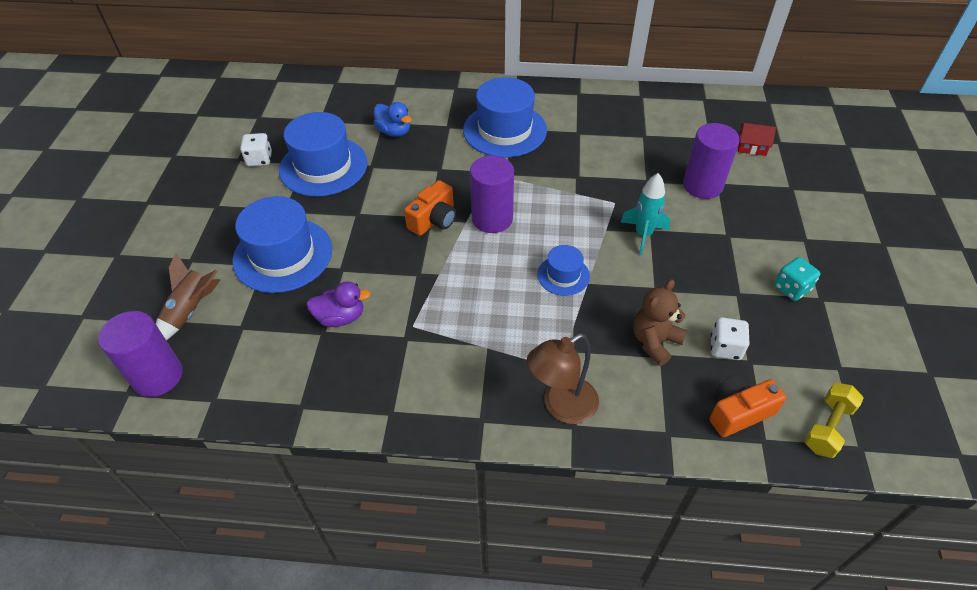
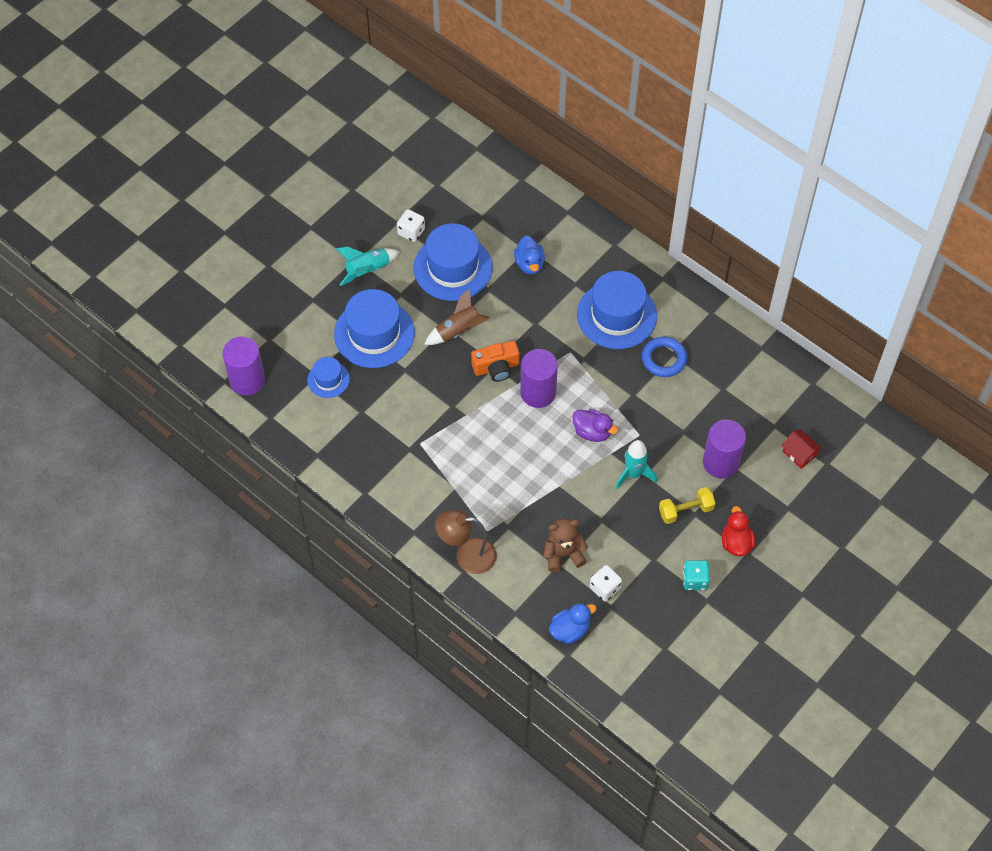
camera: 35 degrees right, 10 degrees up
(191, 311) = (291, 343): brown rocket -> brown rocket (458, 331)
(236, 207) = (368, 270): none -> turquoise rocket
(340, 317) = (379, 407): purple duck -> purple duck (592, 432)
(563, 275) = (548, 469): blue hat -> blue hat (328, 379)
(575, 140) = (664, 359): none -> blue ring
(738, 412) = (570, 630): orange camera -> blue duck
(786, 237) = (736, 543): none -> red duck
(827, 427) = (614, 674): yellow dumbbell -> yellow dumbbell (685, 510)

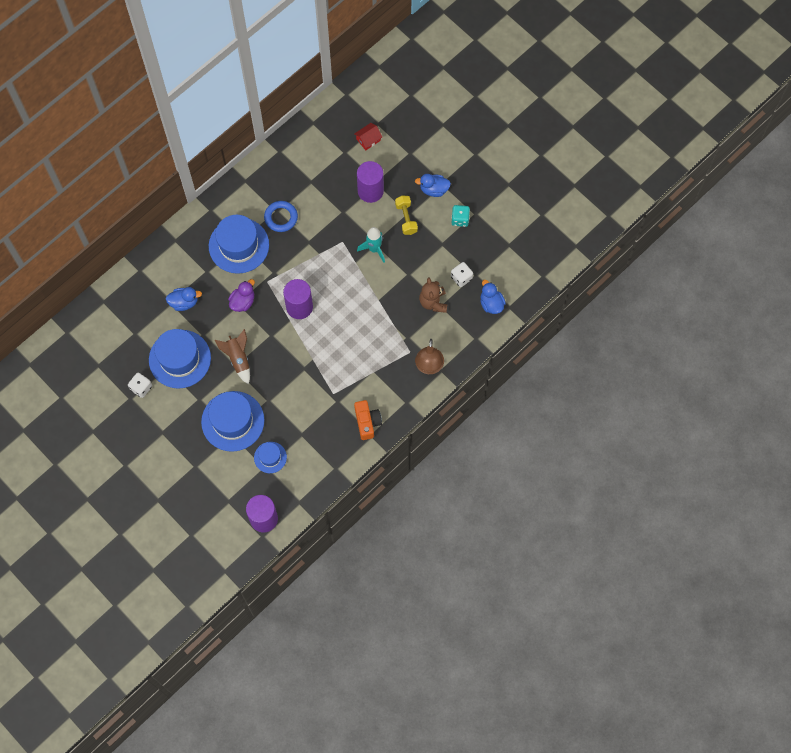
camera: 85 degrees left, 10 degrees up
(368, 270) = (173, 423): turquoise rocket -> none
(496, 368) = (274, 334): orange camera -> orange camera (367, 422)
(592, 432) = (337, 273): purple duck -> purple duck (243, 302)
(736, 543) = (434, 189): red duck -> blue duck

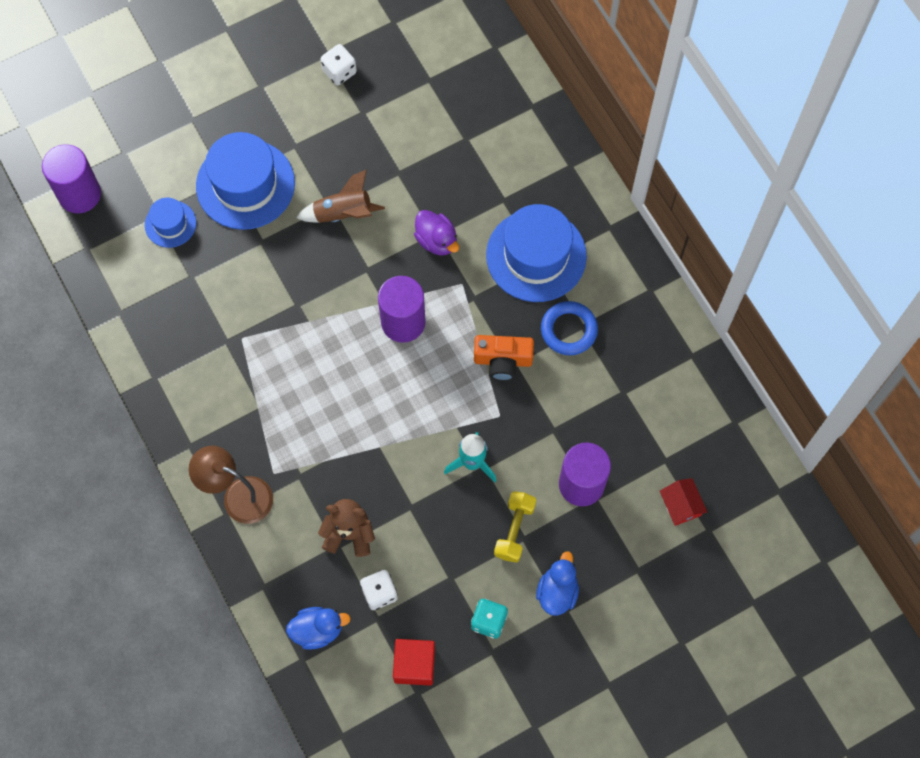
camera: 105 degrees right, 0 degrees up
(180, 359) = (369, 132): blue hat -> none
(184, 302) = (460, 157): blue duck -> none
(367, 422) = (177, 377): orange camera -> orange camera (503, 361)
(406, 218) = (514, 530): yellow dumbbell -> yellow dumbbell turned 75 degrees counterclockwise
(495, 250) = (414, 665): none -> red cube

